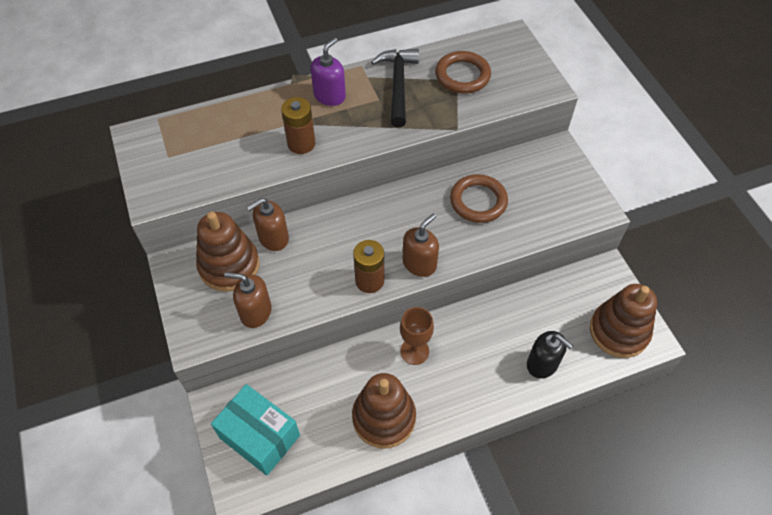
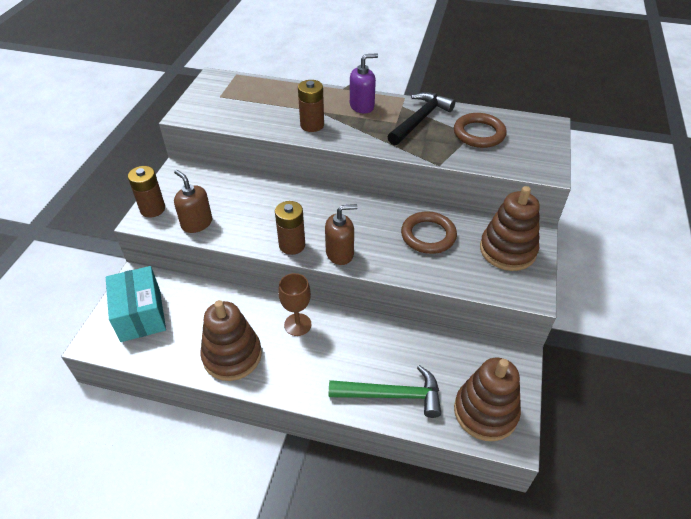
camera: 35 degrees right, 10 degrees down
(193, 323) = (152, 209): none -> brown battery
(229, 266) = (209, 188): brown stacking toy -> brown stacking toy (507, 250)
(273, 238) = (253, 186): brown soap dispenser -> none
(542, 364) = (392, 395): black soap dispenser -> green hammer

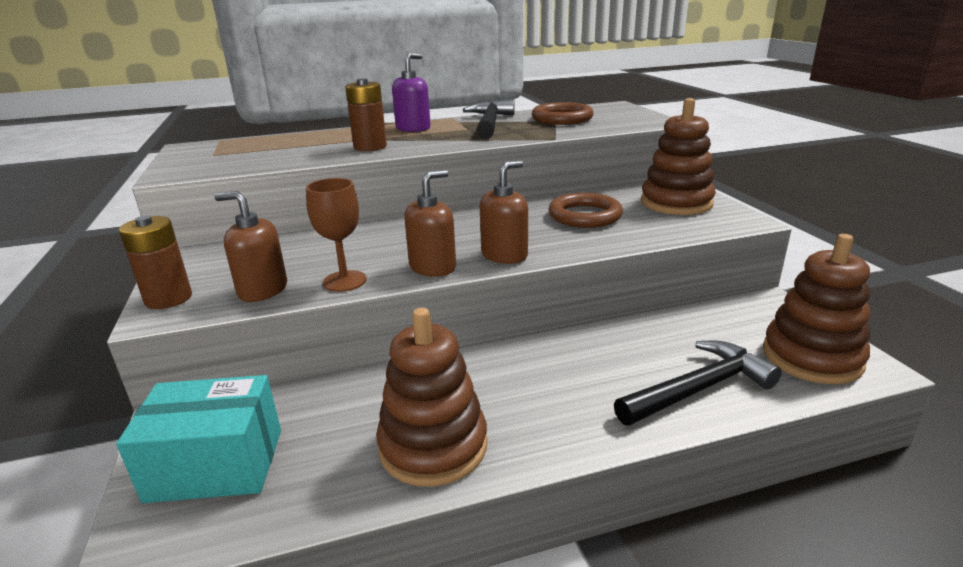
camera: 30 degrees left, 20 degrees down
(140, 315) = (216, 465): turquoise box -> turquoise box turned 45 degrees counterclockwise
(292, 245) = (433, 267): brown battery -> brown soap dispenser
(297, 324) = (494, 372): brown goblet -> brown goblet (344, 281)
(392, 395) = (698, 389): green hammer -> black hammer

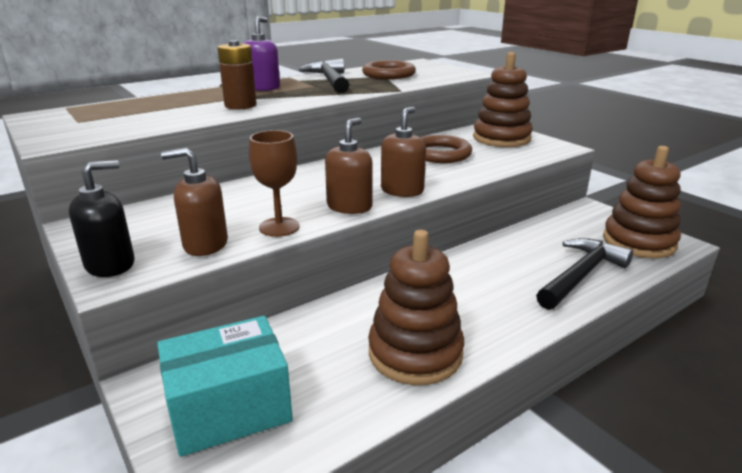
camera: 20 degrees left, 0 degrees up
(168, 299) = (110, 264): brown battery -> black soap dispenser

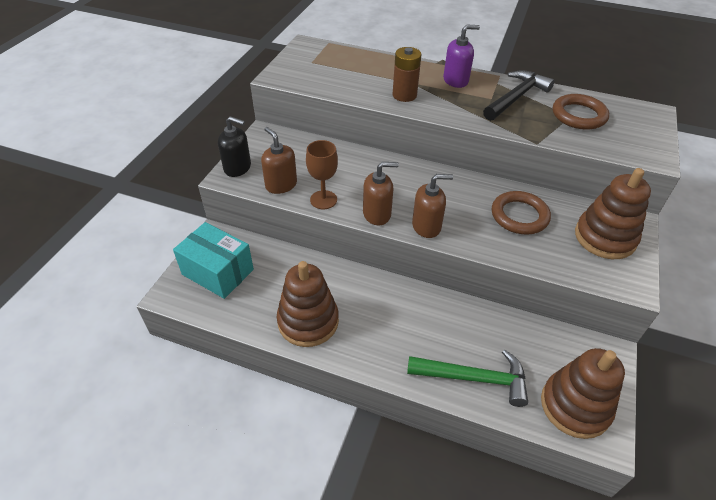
camera: 55 degrees right, 20 degrees up
(581, 275) = (474, 378): black hammer -> green hammer

